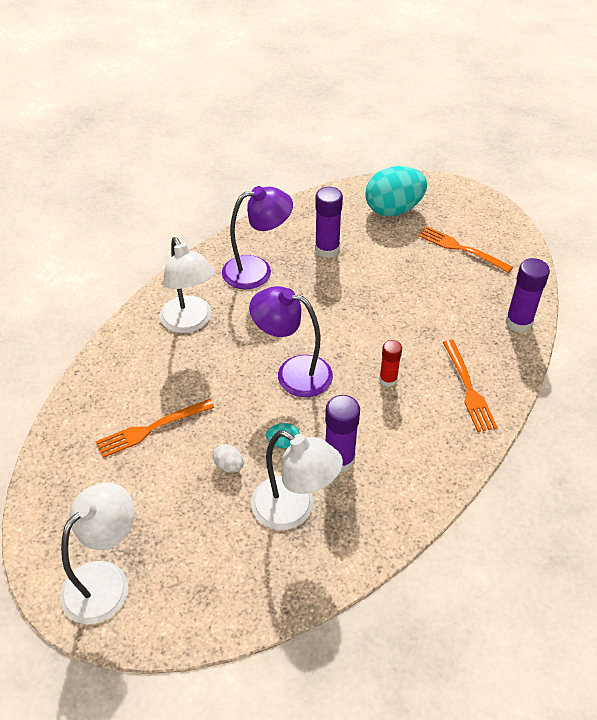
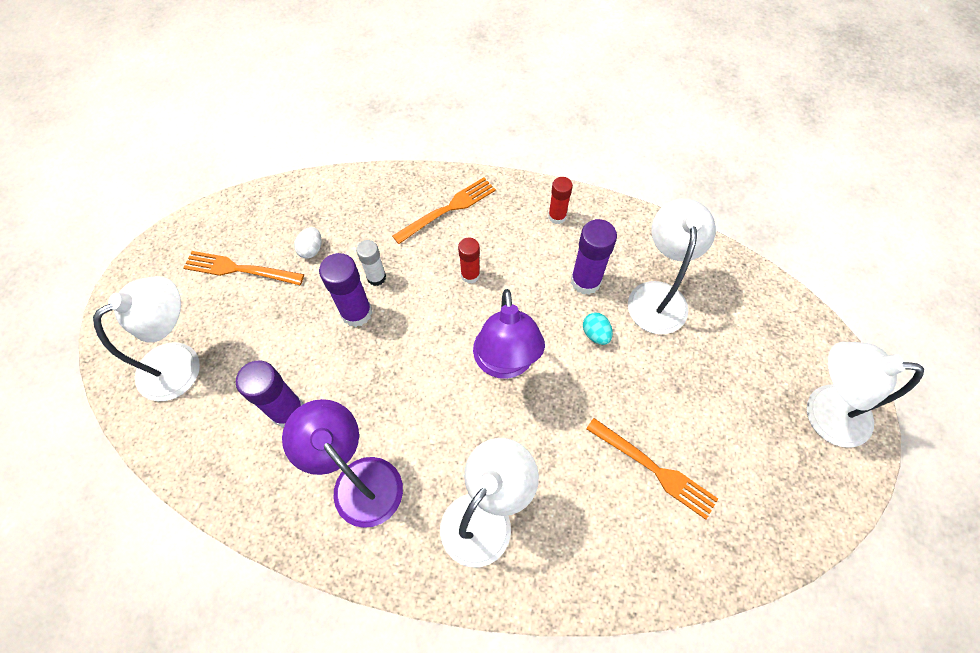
camera: 115 degrees left, 15 degrees up
(229, 466) = (649, 369): white egg -> white egg (311, 249)
(393, 210) = (181, 363): turquoise egg -> white lamp
(415, 321) = (376, 277): none -> white glue stick
(423, 469) = (557, 216): none -> red glue stick
(461, 249) = (239, 269): orange fork -> orange fork turned 90 degrees clockwise
(518, 322) = (341, 192): purple glue stick -> purple glue stick (356, 313)

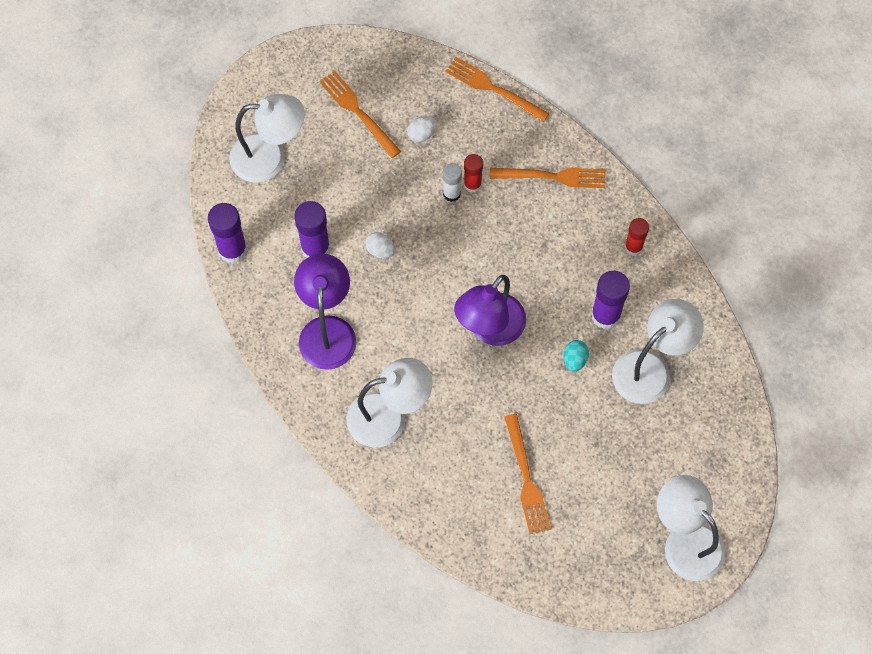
camera: 40 degrees right, 5 degrees up
(344, 178) = (493, 89): none -> orange fork
(351, 368) = (380, 250): none -> white egg
(356, 313) = (415, 211): purple glue stick -> purple glue stick (232, 249)
(470, 275) = (522, 244): red glue stick -> red glue stick (472, 184)

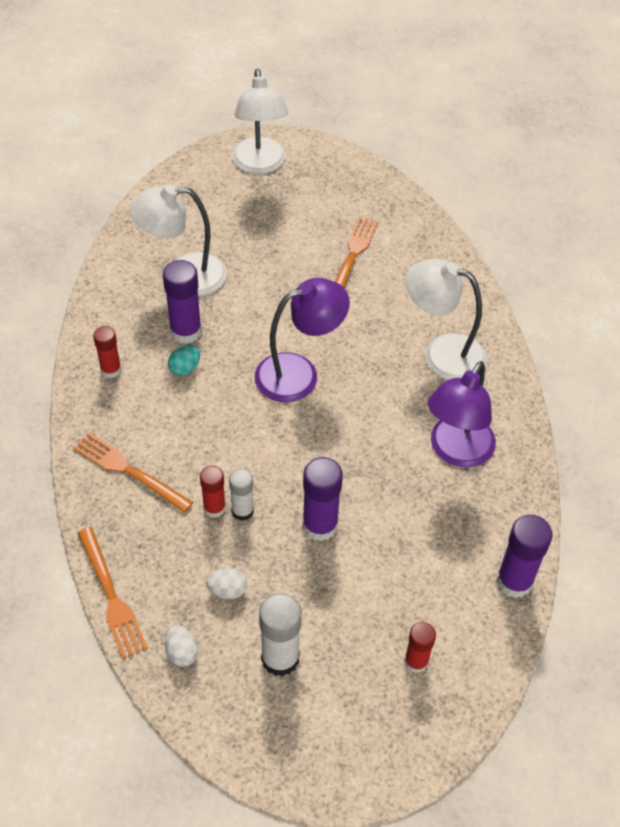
camera: 150 degrees left, 15 degrees down
(270, 158) = (416, 661): white lamp -> red glue stick
(315, 248) = (422, 534): purple glue stick -> purple glue stick (320, 525)
(358, 112) = (280, 658): orange fork -> white glue stick
(380, 250) = (355, 496): white egg -> white egg (182, 652)
(574, 359) = (242, 313): turquoise egg -> turquoise egg (185, 368)

